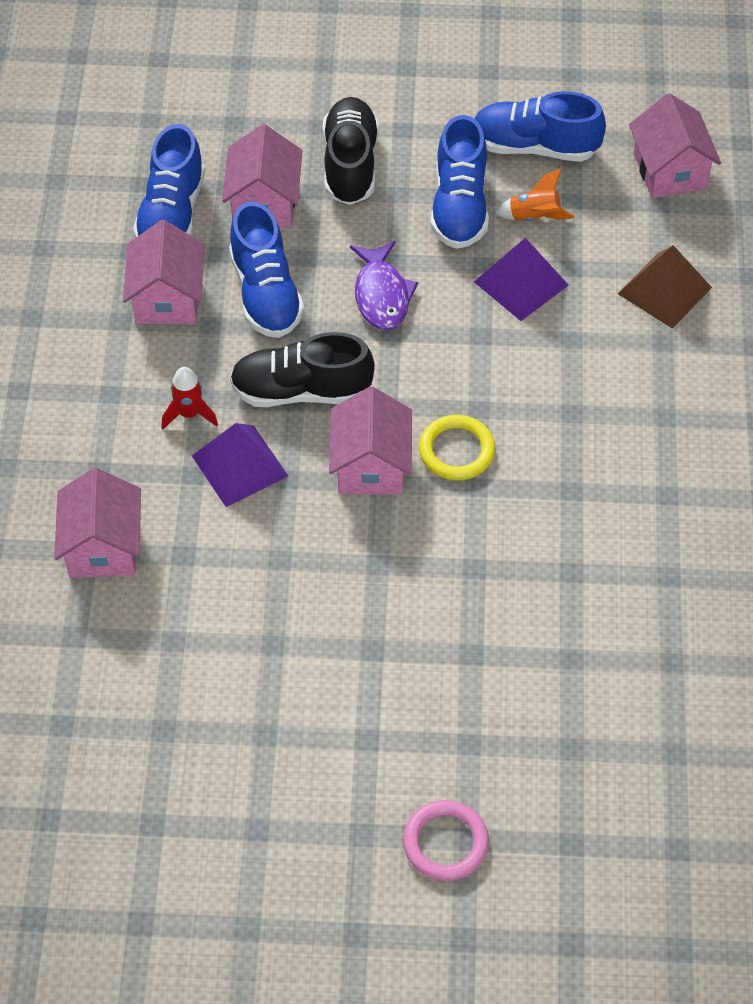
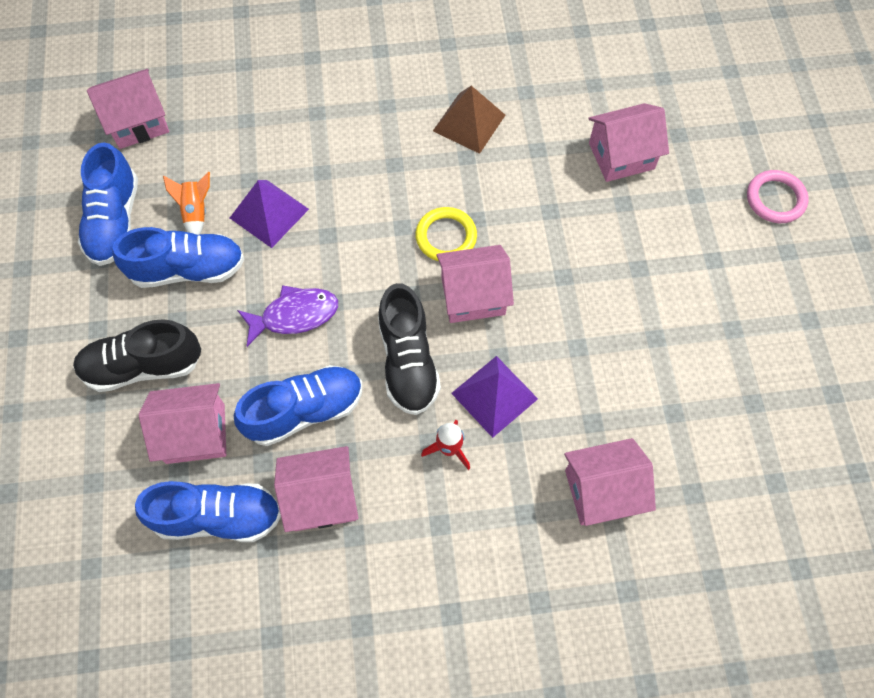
camera: 100 degrees left, 10 degrees up
(546, 668) = (621, 156): none -> pink house
(664, 290) = (265, 116): brown pyramid -> brown pyramid (469, 123)

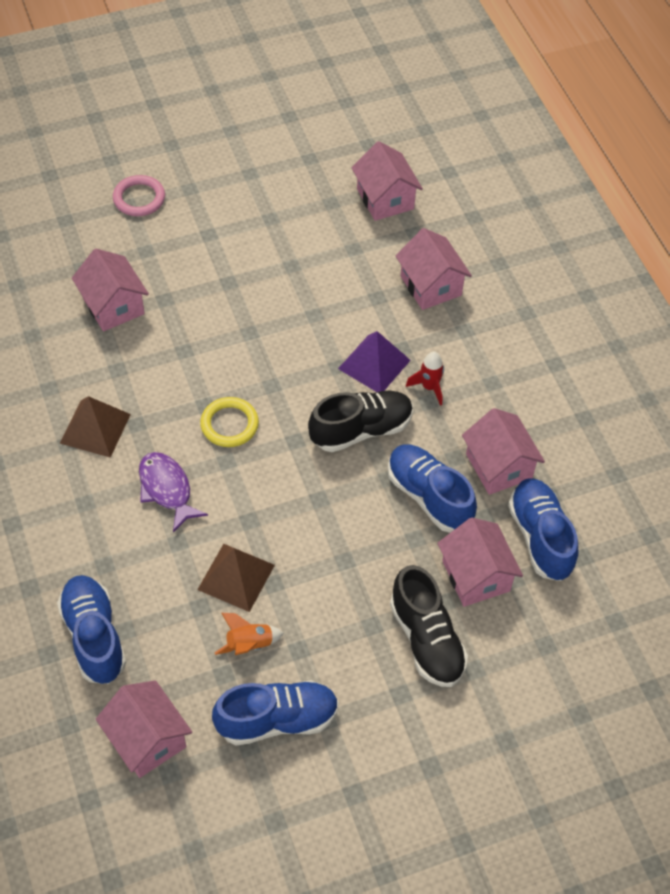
camera: 105 degrees left, 10 degrees down
(188, 269) = (316, 632): blue shoe -> blue shoe (94, 636)
(269, 213) = (236, 577): purple pyramid -> brown pyramid
(294, 315) = (341, 527): purple fish -> purple fish (167, 489)
(473, 295) = (285, 394): pink house -> pink house (385, 199)

